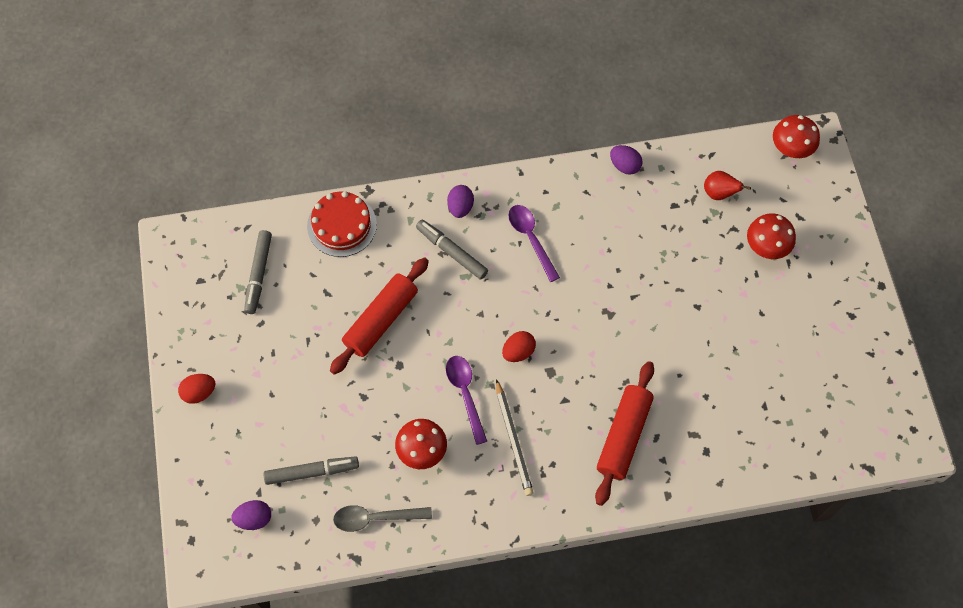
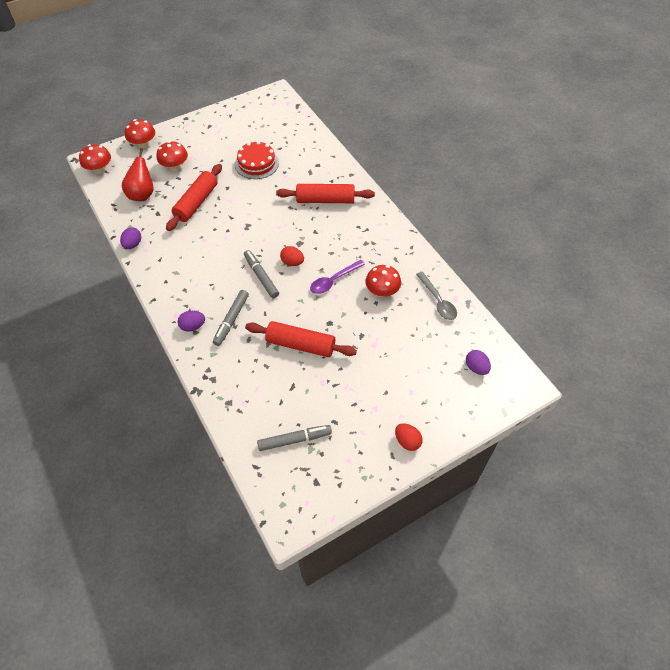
camera: 110 degrees left, 10 degrees down
(312, 472) = (427, 346): grey marker -> grey marker (261, 277)
(342, 225) = (232, 397): red cake -> red cake (256, 163)
(513, 440) = (352, 248): grey pencil -> none
(531, 238) = (206, 279): purple spoon -> none
(678, 258) = (196, 203): none -> red rolling pin
(719, 193) = (142, 194): red pear -> red pear, size x1.53
(832, 214) = (143, 144): none -> red mushroom

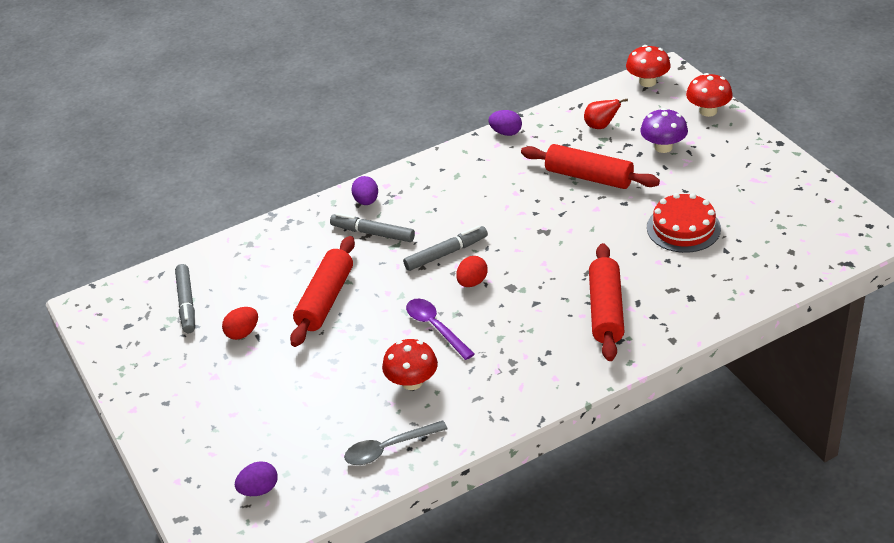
camera: 95 degrees right, 15 degrees down
(142, 194) = (601, 126): red pear -> red pear, size x0.65
(175, 166) = (663, 147): red mushroom -> purple mushroom
(407, 441) = (159, 409): red egg -> red egg (242, 333)

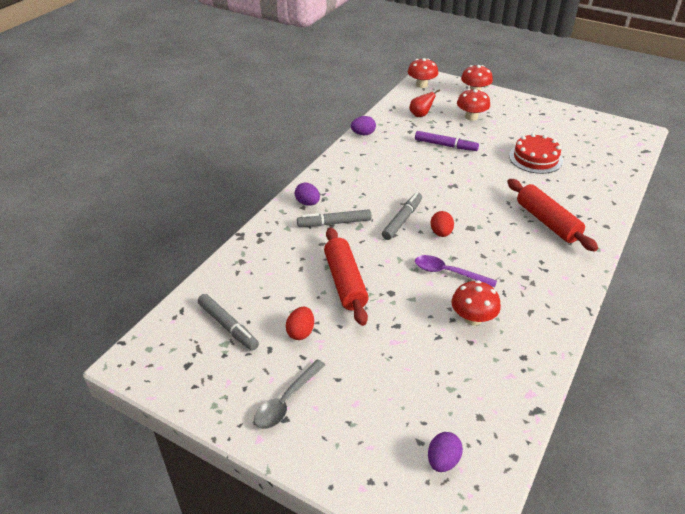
camera: 35 degrees left, 0 degrees up
(388, 448) = (509, 377): grey spoon -> grey spoon (286, 401)
(589, 177) = (445, 145): red rolling pin -> purple marker
(663, 147) = (471, 117): purple mushroom -> red mushroom

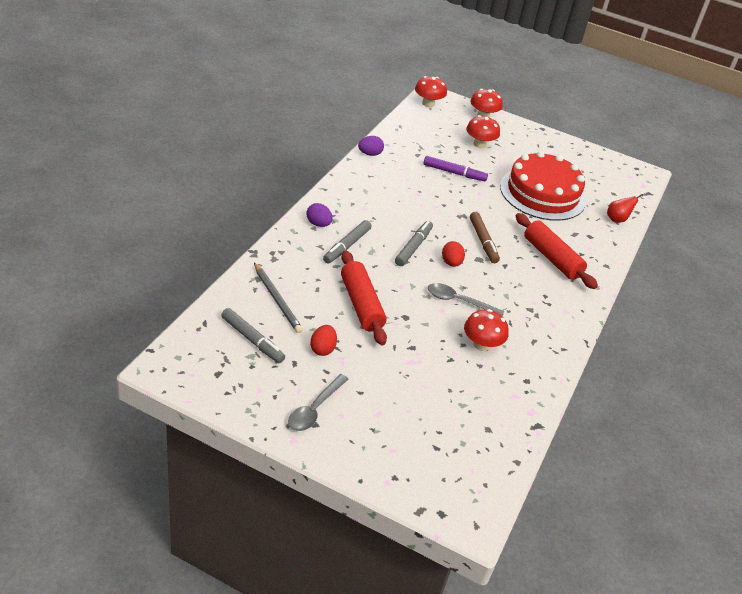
camera: 10 degrees left, 0 degrees up
(258, 282) = (277, 299): none -> grey pencil
(334, 223) = (347, 246): grey marker -> grey marker turned 45 degrees counterclockwise
(420, 115) = (428, 138): red pear -> red pear (617, 219)
(442, 460) = (456, 463): purple egg -> none
(448, 273) = (458, 301): purple spoon -> grey spoon
(474, 209) = (483, 241): none -> brown marker
(535, 158) = (542, 193): red cake -> red cake, size x1.66

